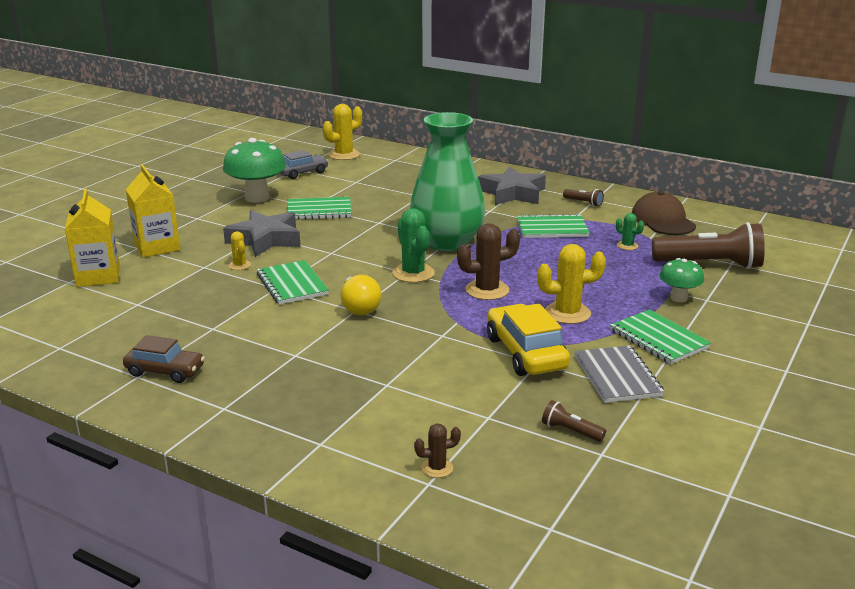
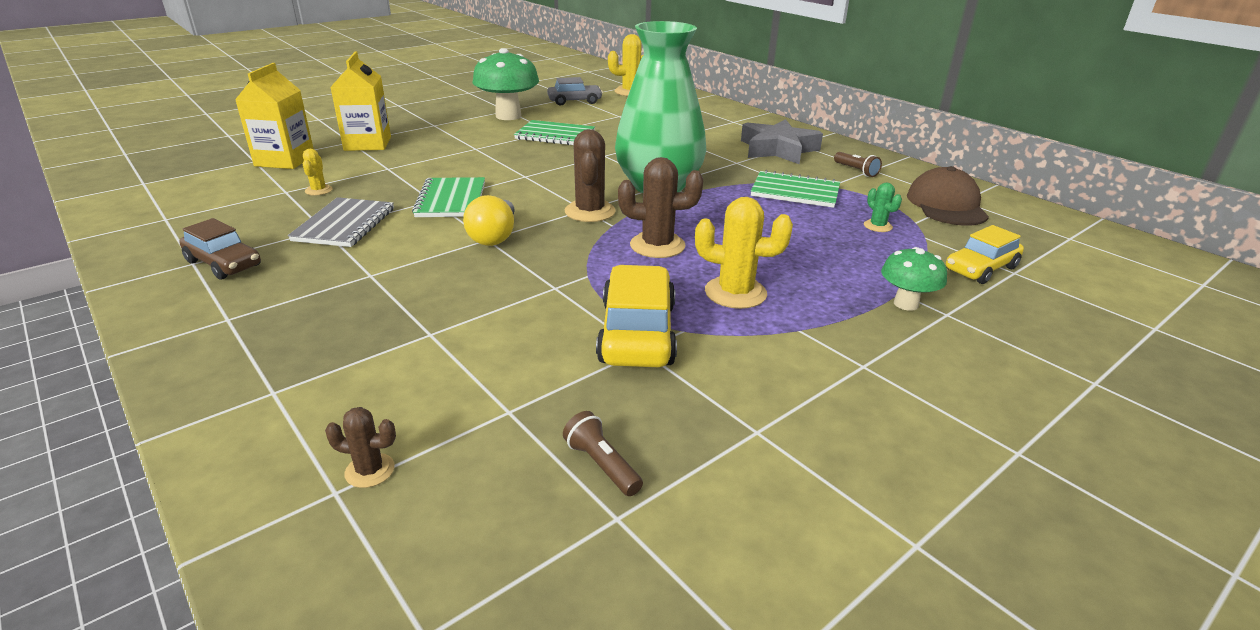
camera: 20 degrees right, 5 degrees up
(239, 265) = (422, 172): yellow cactus -> yellow cactus (318, 190)
(265, 239) = (474, 153): grey star -> none
(413, 273) = (590, 212): green cactus -> brown cactus
(617, 376) = (737, 395): grey notebook -> grey notebook (344, 225)
(658, 339) = (838, 354): green notebook -> none
(710, 264) = (981, 269): brown flashlight -> yellow car

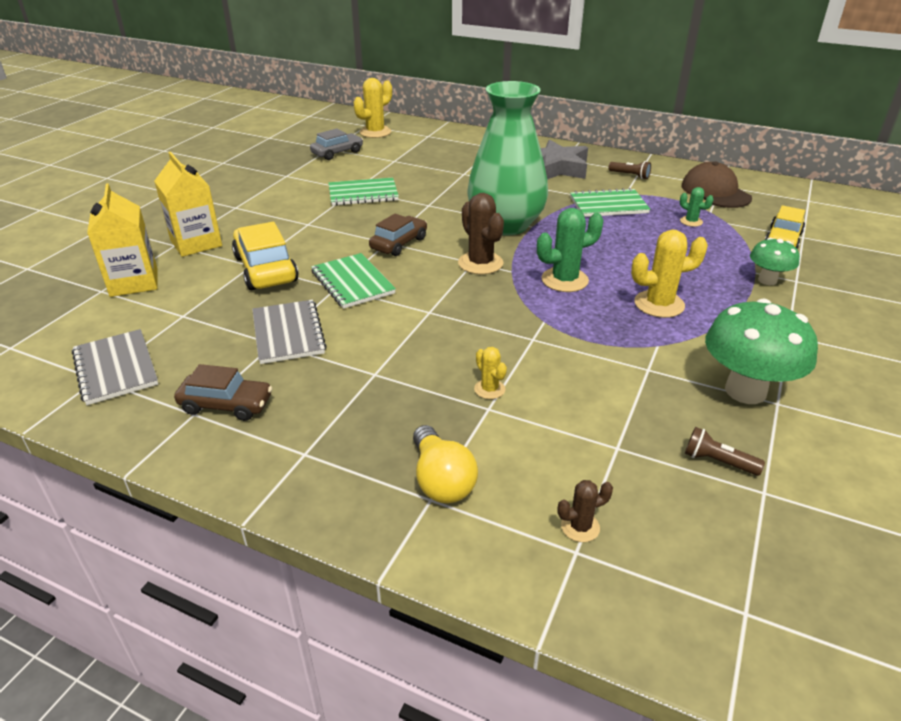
camera: 25 degrees left, 5 degrees up
(187, 215) = (115, 368): none -> grey notebook
(318, 190) = (215, 305): yellow cactus -> yellow cactus (489, 389)
(494, 236) = (432, 308): yellow light bulb -> yellow light bulb (441, 480)
(508, 116) = (295, 182): green mushroom -> green mushroom (745, 391)
(534, 179) = (399, 243): none -> brown car
(637, 333) = (631, 357): yellow car -> yellow car (265, 269)
(657, 245) = (564, 280): brown cactus -> green cactus

